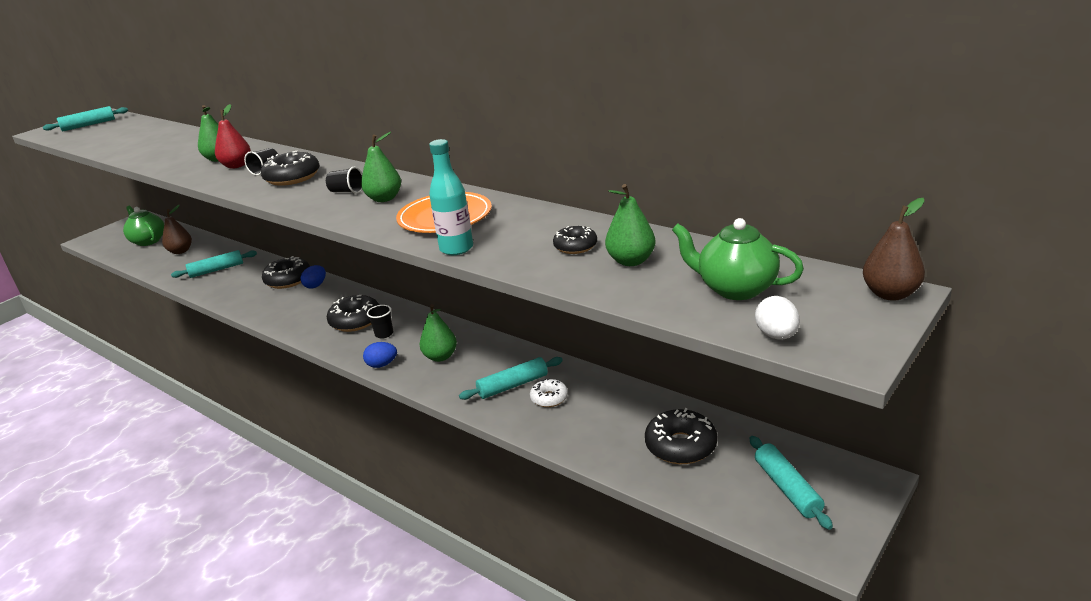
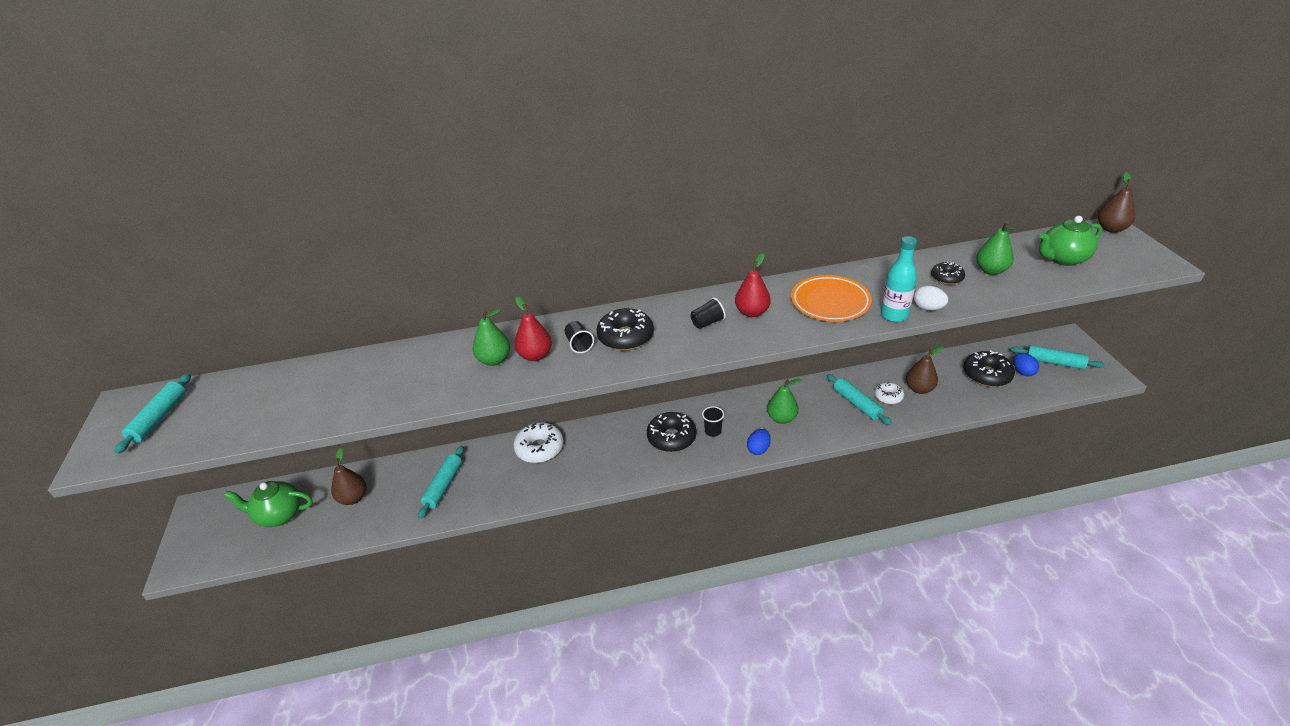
camera: 50 degrees left, 10 degrees up
(288, 280) = (539, 448): black donut -> white donut
(316, 285) = (576, 437): blue egg -> blue egg (1022, 372)
(384, 199) = (752, 312): green pear -> red pear
(513, 385) = (856, 404): turquoise rolling pin -> turquoise rolling pin turned 45 degrees counterclockwise
(589, 411) = (919, 389): none -> brown pear
(776, 335) = (1127, 271): white egg -> white egg (928, 308)

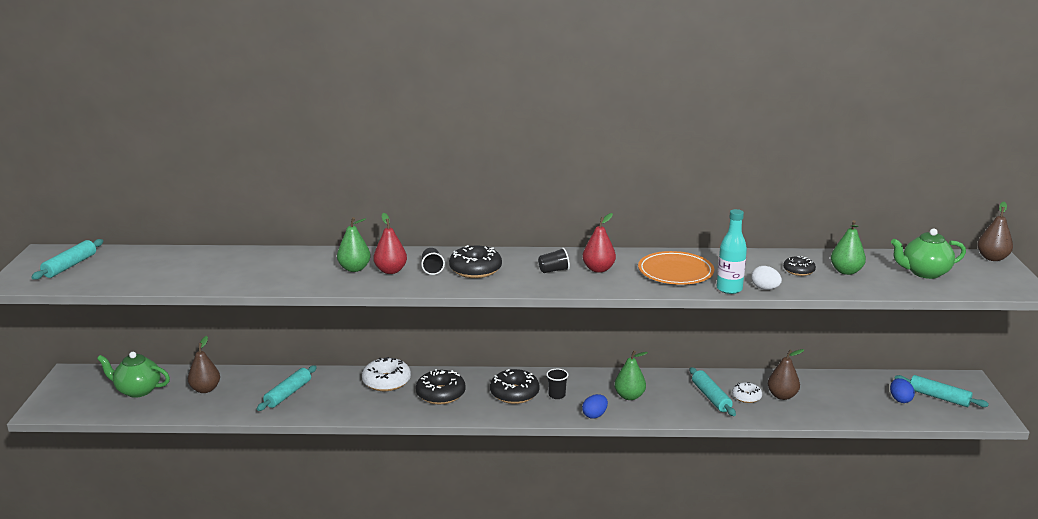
camera: 10 degrees right, 15 degrees down
(987, 375) = (860, 396): black donut -> black donut (440, 394)

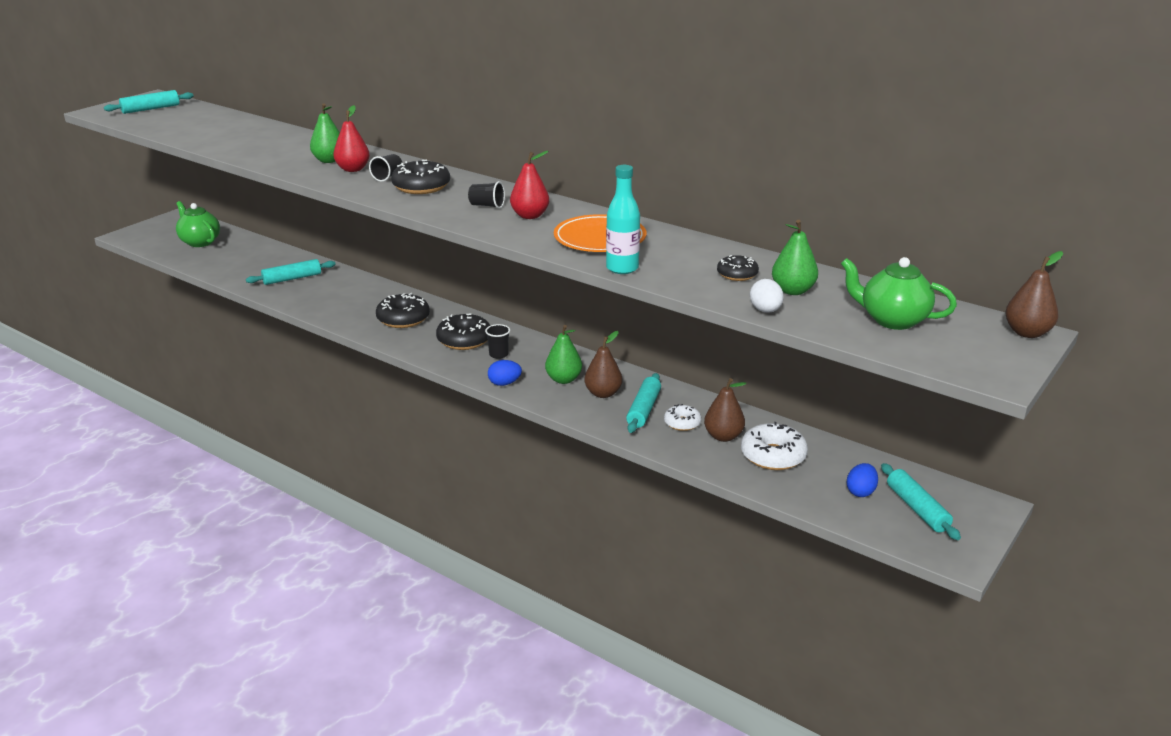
camera: 35 degrees right, 5 degrees up
(205, 389) = (243, 256): brown pear -> brown pear (603, 393)
(386, 381) = (377, 294): white donut -> white donut (773, 456)
(765, 288) = (661, 279): white egg -> white egg (765, 310)

